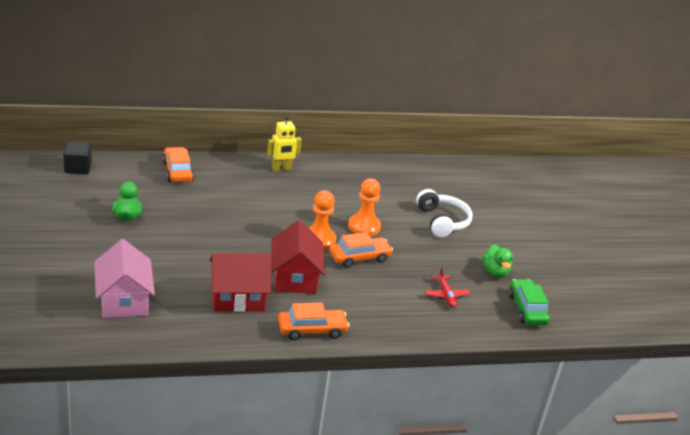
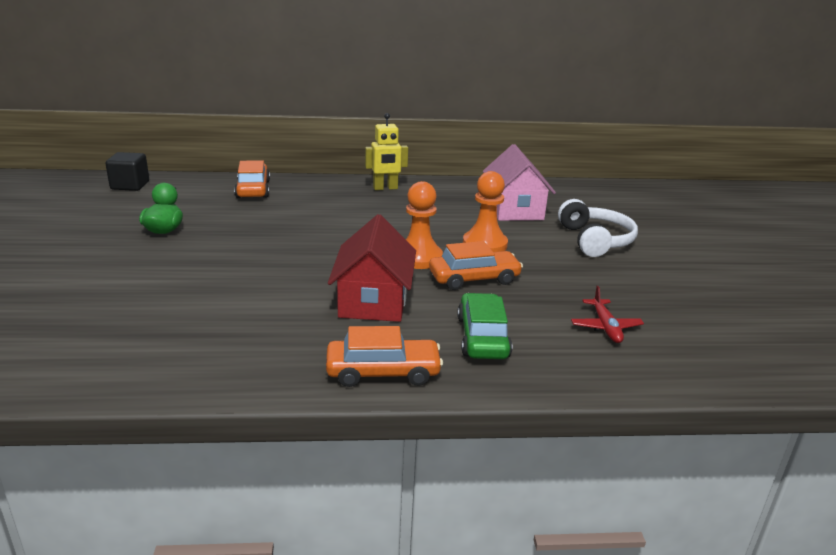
camera: 10 degrees right, 5 degrees down
(124, 300) = (101, 325): pink house -> pink house (514, 209)
(238, 297) = (278, 325): red house -> none
(495, 272) = (679, 298): green duck -> none
(527, 309) = (740, 348): green car -> green car (482, 337)

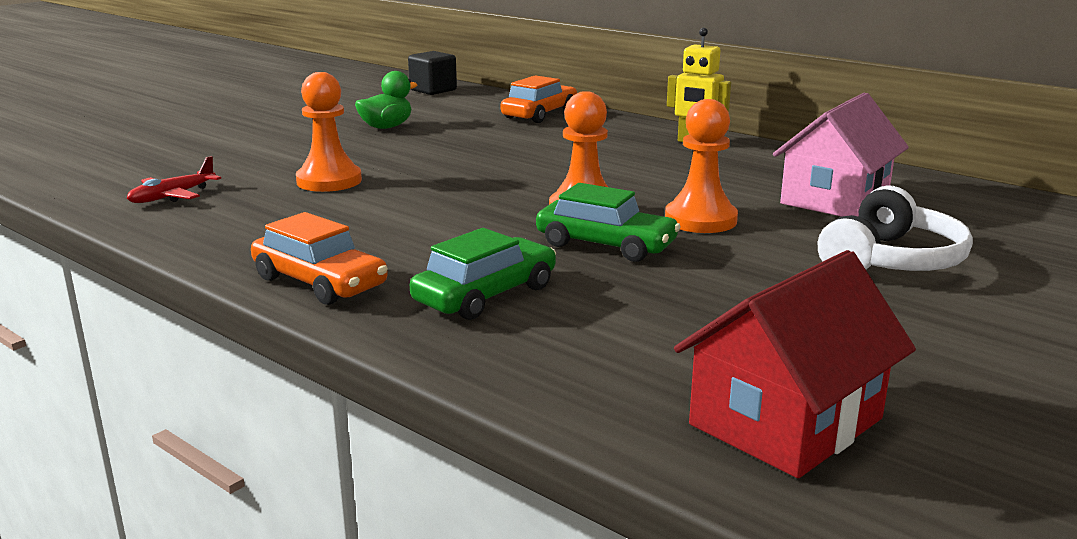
camera: 45 degrees right, 5 degrees down
(222, 292) = (329, 181): none -> orange pawn
(373, 301) = (445, 228): red house -> red house (786, 422)
(474, 279) = (605, 245): orange car -> green car
(605, 327) = (670, 343): red plane -> red plane (172, 196)

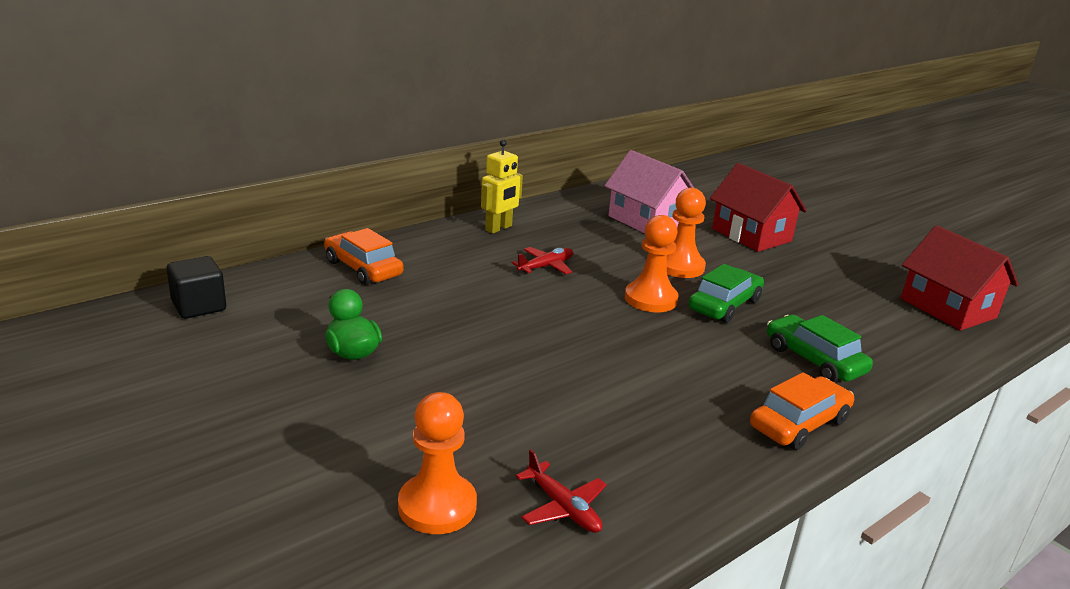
camera: 80 degrees left, 5 degrees up
(329, 181) = (542, 403): orange pawn -> orange pawn (437, 506)
(617, 164) = (545, 267): none -> red plane
(891, 260) = (751, 235): white headphones -> red house

